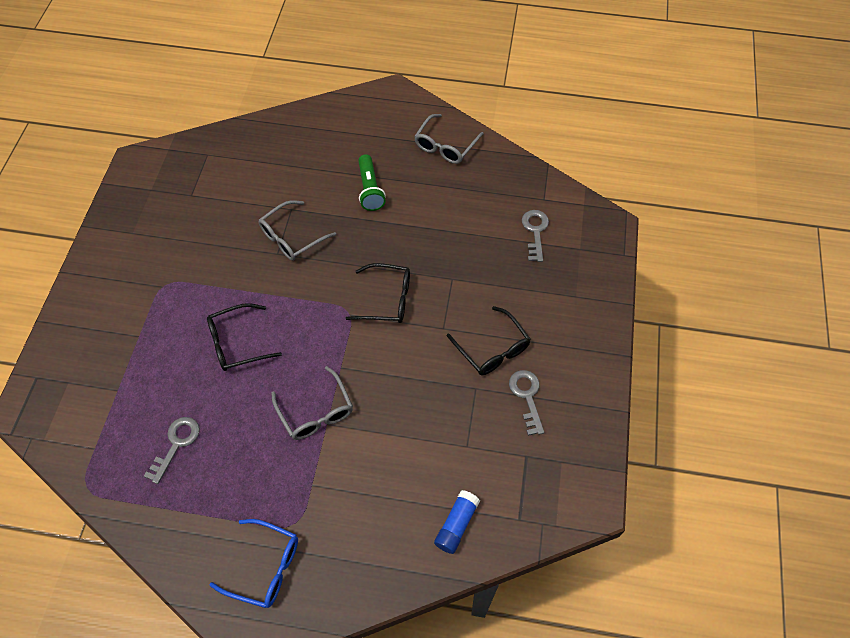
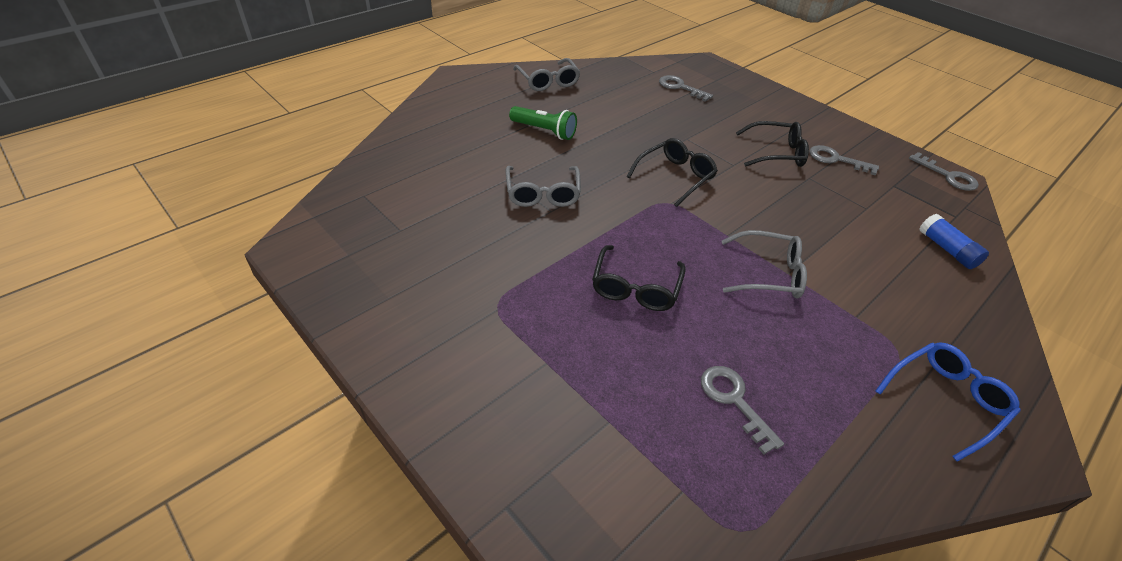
camera: 55 degrees left, 15 degrees down
(589, 495) = (948, 176): none -> grey key

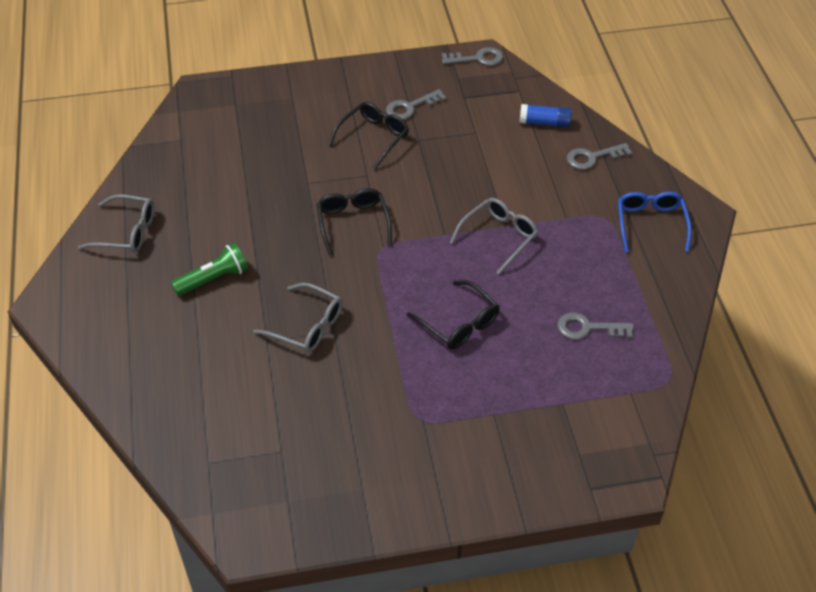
camera: 55 degrees left, 5 degrees up
(680, 87) = (226, 137): grey key -> grey key (592, 157)

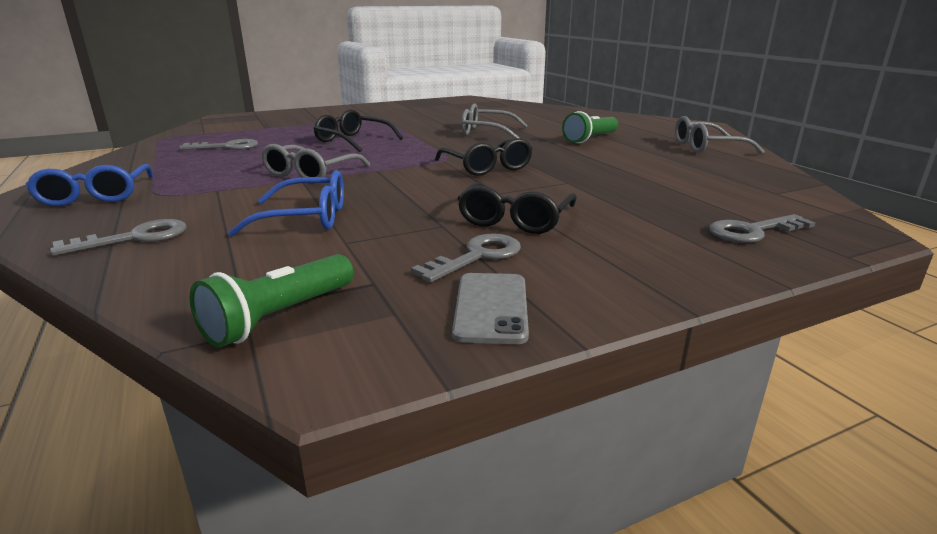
camera: 165 degrees right, 25 degrees down
(418, 73) = (491, 307): none -> grey phone
(477, 58) = (348, 361): grey key -> grey key (752, 231)
(498, 162) = (305, 218): none -> blue glasses
(504, 83) = (279, 317): none -> green flashlight
(544, 123) = (204, 267): blue glue stick -> none

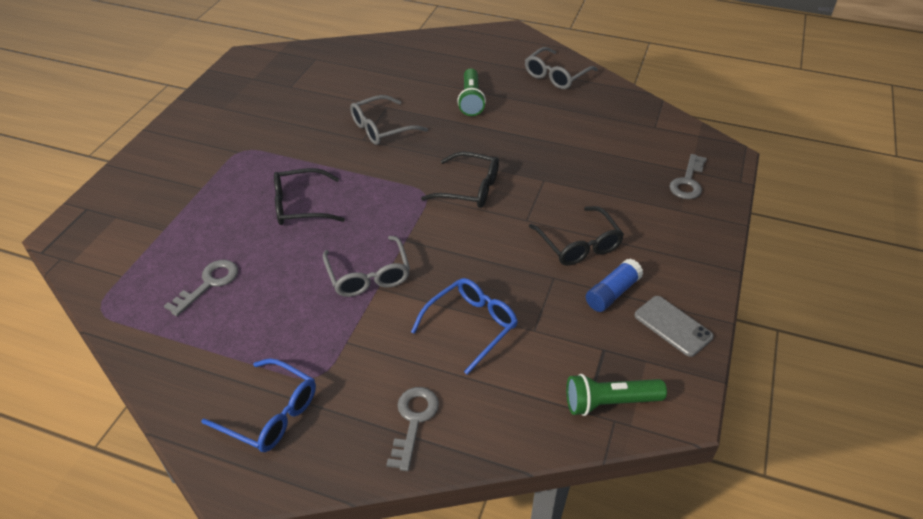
camera: 45 degrees left, 20 degrees up
(279, 317) = (609, 403): green flashlight -> green flashlight turned 90 degrees clockwise
(477, 256) = (612, 293): grey key -> blue glue stick

